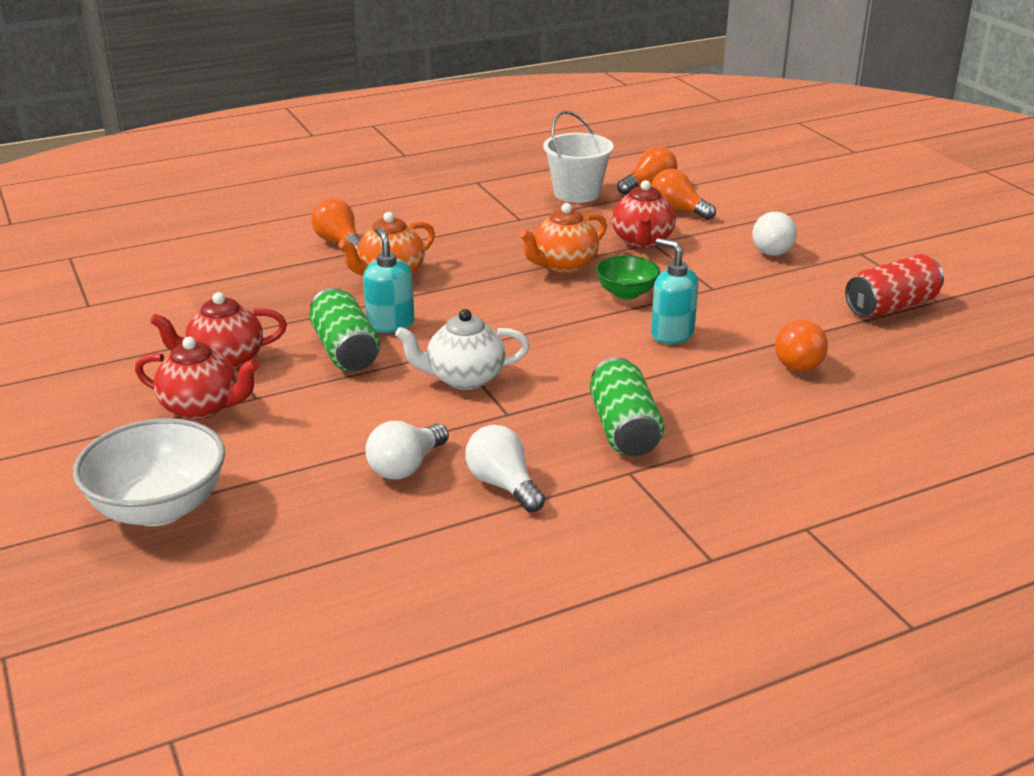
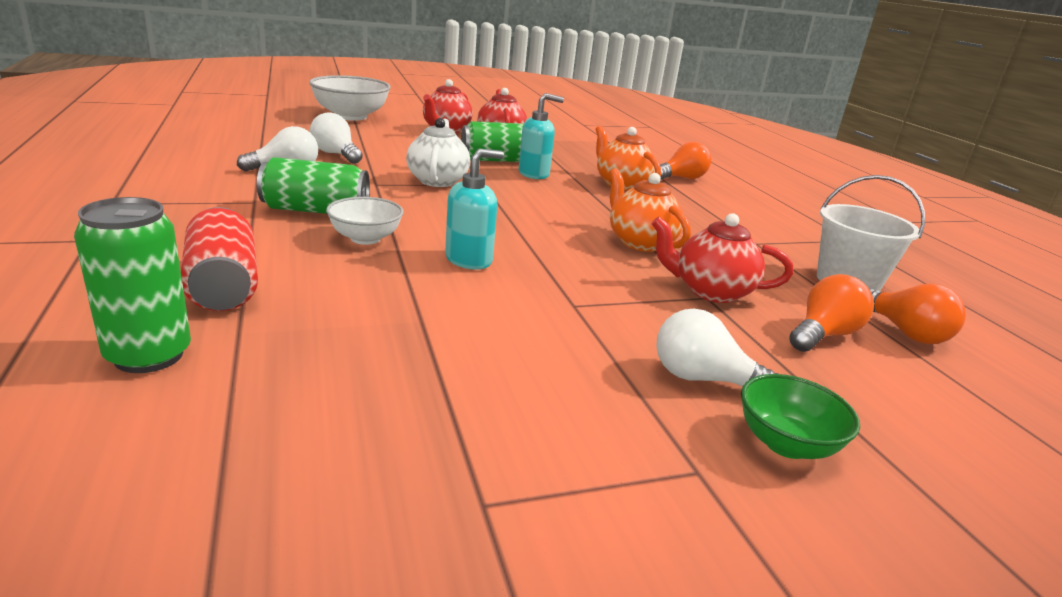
camera: 95 degrees right, 5 degrees down
(626, 293) = (569, 257): green bowl -> green bowl (786, 444)
(670, 387) = (365, 238): none -> white bowl
(798, 361) = (366, 311): orange light bulb -> none
(891, 306) = (477, 434): red can -> red can (223, 285)
(930, 422) = (149, 356): none -> green can

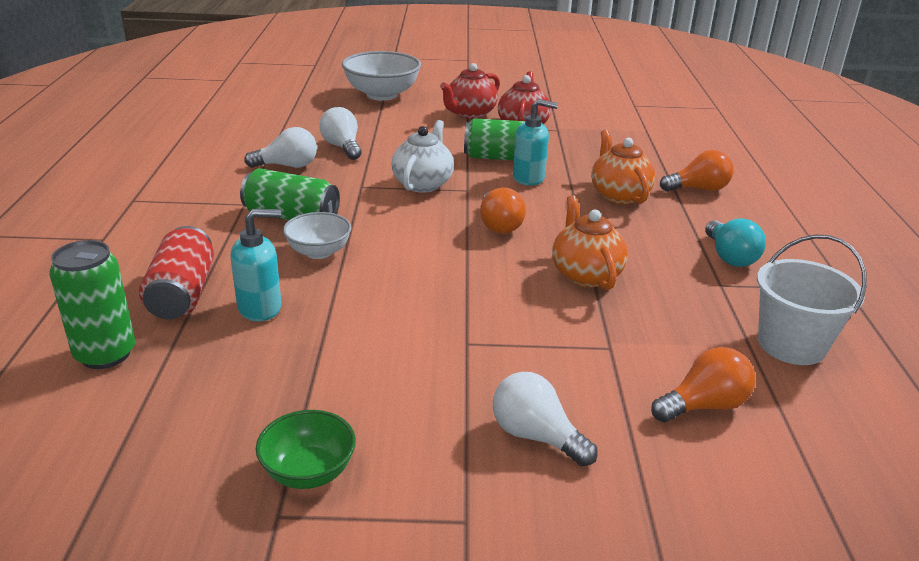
camera: 20 degrees right, 5 degrees up
(469, 260) = (399, 283): turquoise soap dispenser -> turquoise soap dispenser (260, 308)
(710, 291) = (618, 341): red teapot -> none
(746, 223) = (729, 257): none -> turquoise light bulb
(786, 444) = (567, 511): green bowl -> green bowl (308, 472)
(905, 332) = (805, 414): orange light bulb -> orange light bulb (499, 225)

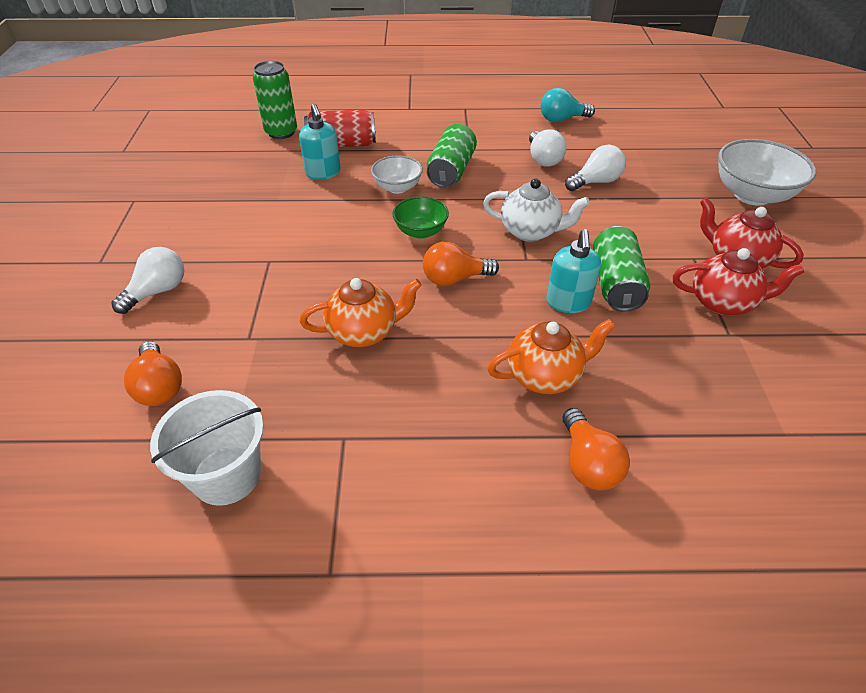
camera: 90 degrees right, 15 degrees up
(308, 472) = (161, 206): green bowl -> green bowl (420, 231)
(729, 257) = (403, 459): turquoise light bulb -> turquoise light bulb (562, 119)

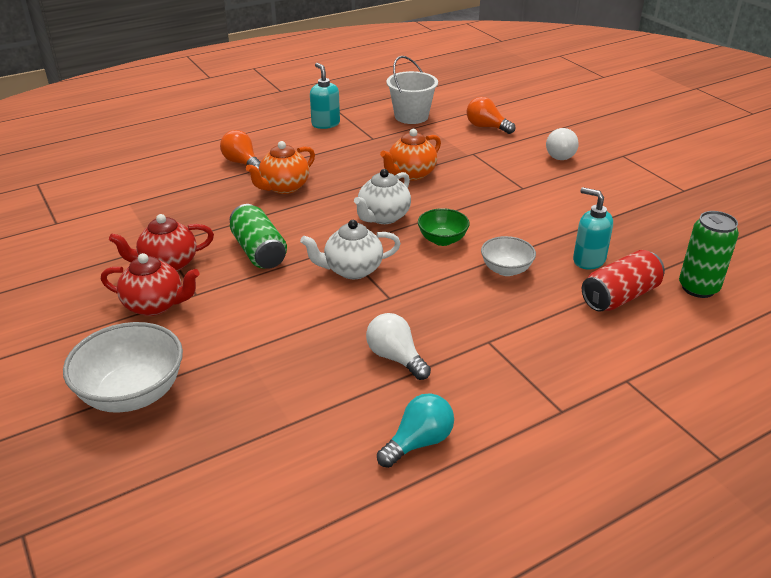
camera: 150 degrees right, 10 degrees down
(451, 171) = (478, 305): green can -> none
(454, 279) = (383, 217): orange light bulb -> white teapot
(568, 302) = (290, 228): turquoise soap dispenser -> turquoise soap dispenser (325, 124)
(595, 182) = (319, 346): white light bulb -> none

